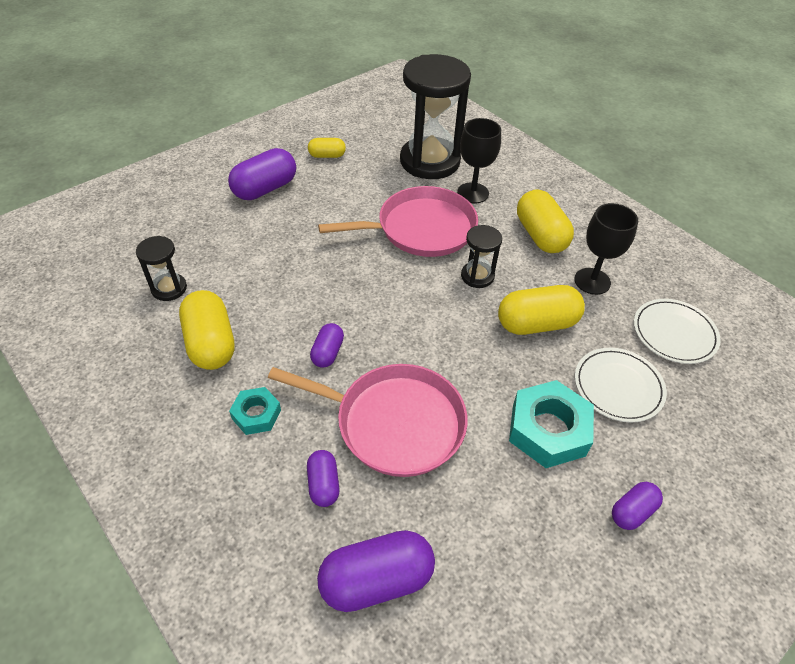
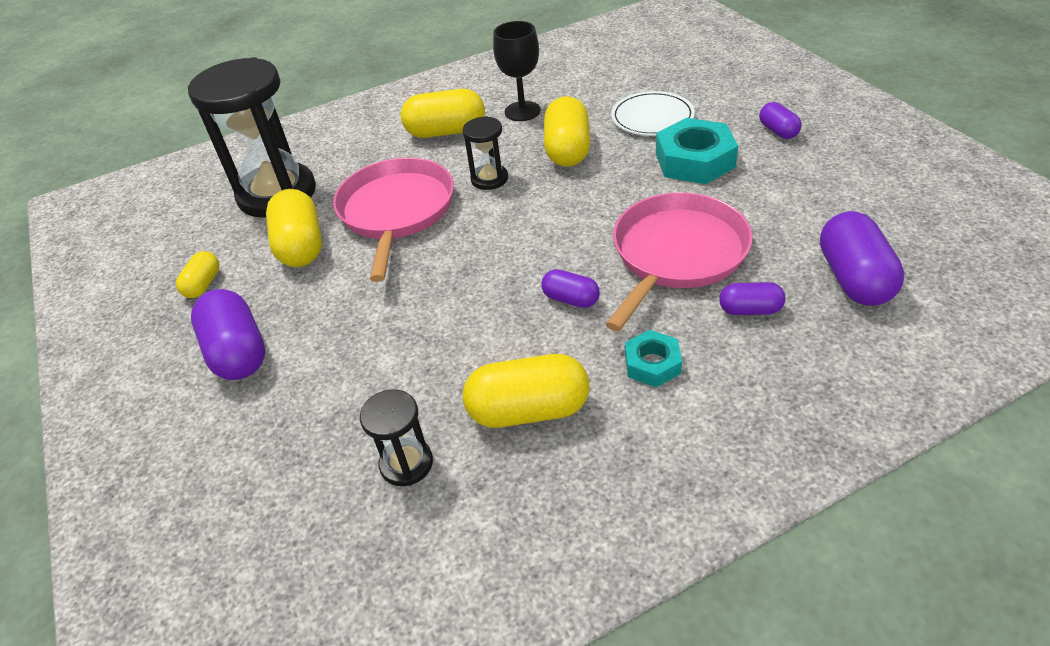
camera: 70 degrees left, 5 degrees down
(372, 189) = (301, 246): none -> yellow capsule
(473, 193) = (355, 167): black goblet -> none
(674, 333) = (599, 81): white plate -> none

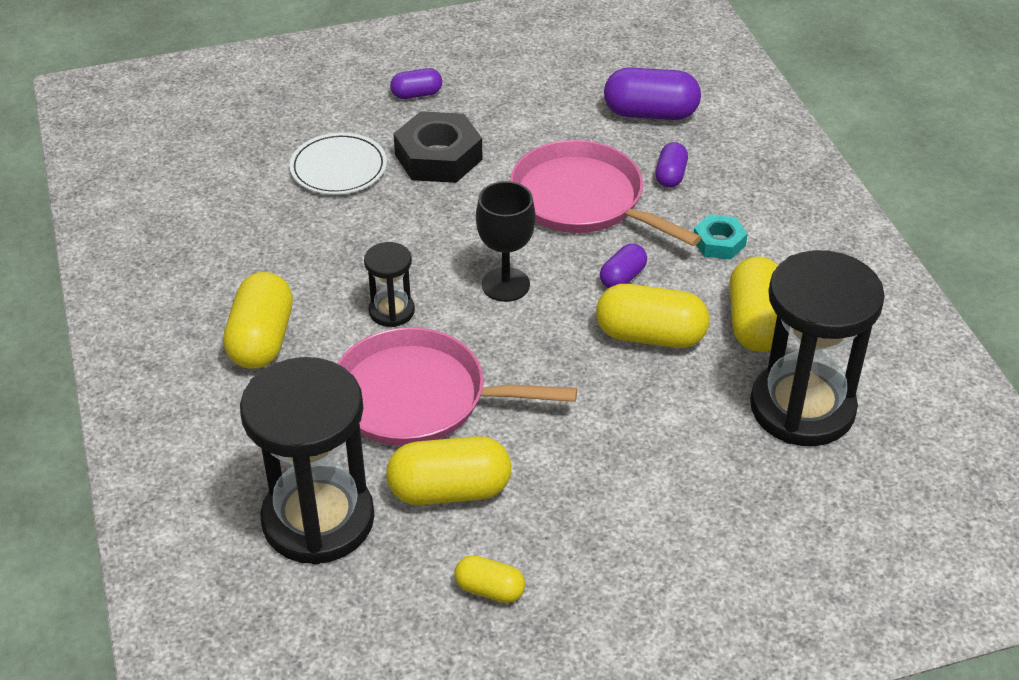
camera: 85 degrees left, 0 degrees up
(237, 352) = (625, 544): purple capsule -> none
(406, 463) = (802, 408): black hourglass -> black hourglass, size x2.14
(522, 111) = (256, 266): black goblet -> black goblet (505, 284)
(567, 150) = (367, 241): yellow capsule -> yellow capsule (650, 336)
(694, 160) = (438, 157): turquoise nut -> black nut

